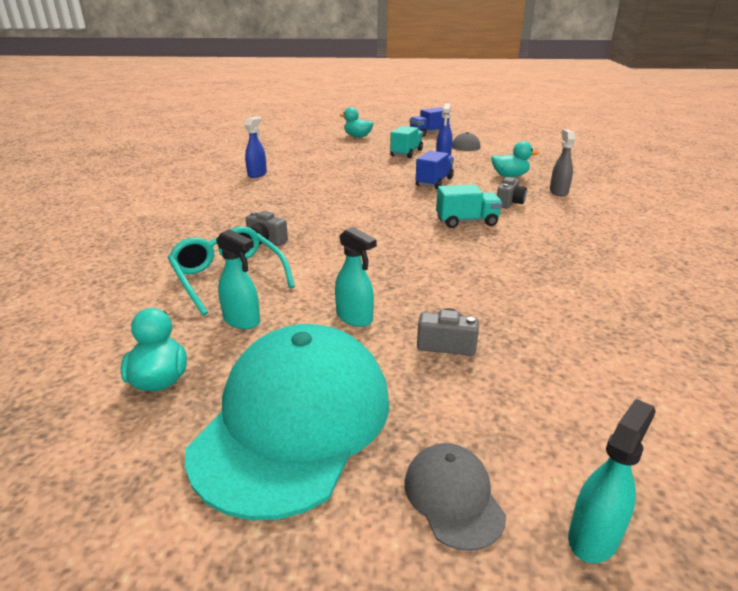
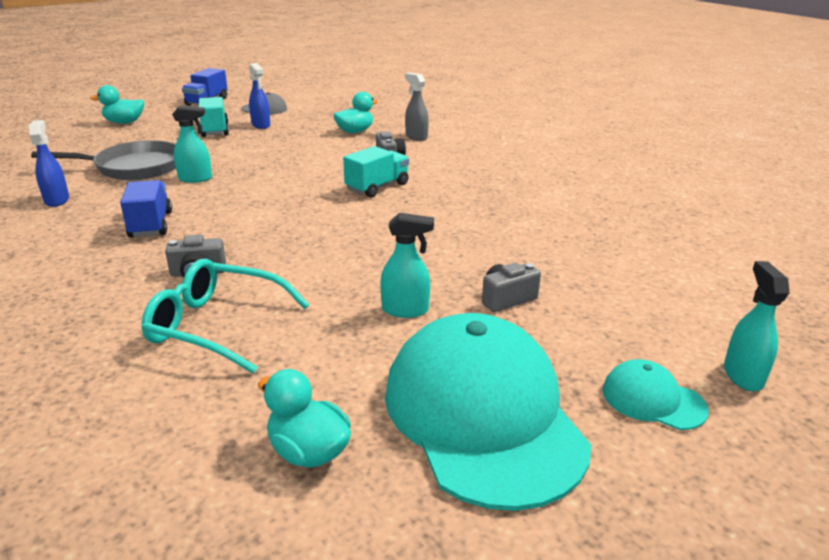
camera: 40 degrees left, 0 degrees up
(242, 321) = (303, 360): turquoise spray bottle -> turquoise spray bottle (195, 179)
(323, 165) = (133, 167): none -> grey pan
(434, 182) = (291, 155): blue truck -> blue truck (151, 224)
(453, 497) = (653, 399): grey cap -> turquoise cap

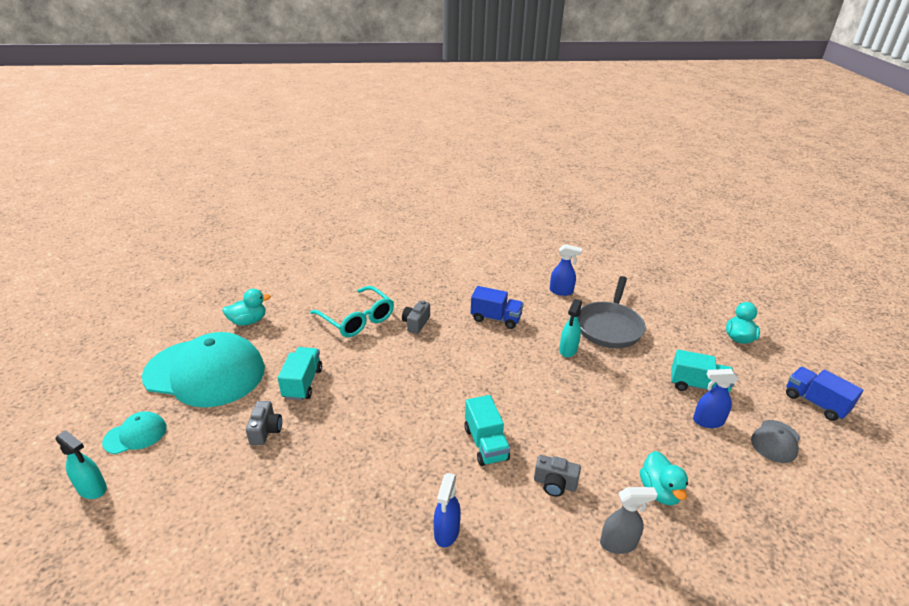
camera: 120 degrees right, 5 degrees up
(217, 326) = (357, 319): turquoise glasses -> turquoise glasses turned 90 degrees clockwise
(405, 310) = (302, 383): turquoise spray bottle -> turquoise truck
(484, 181) = (446, 532): none -> blue spray bottle

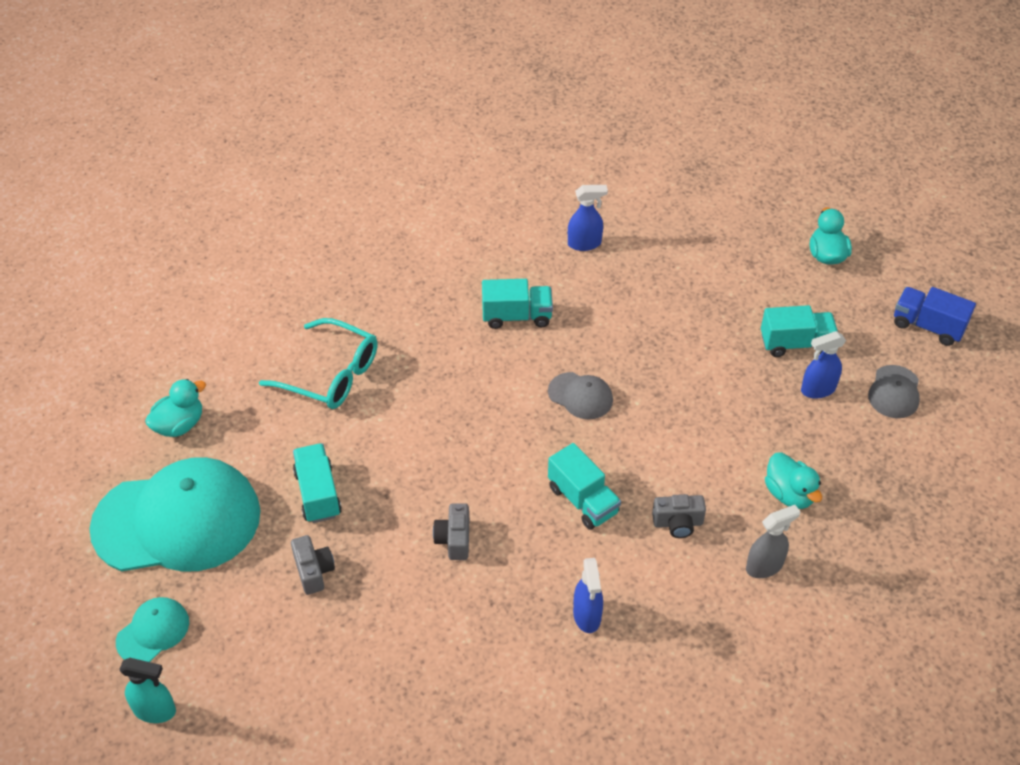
camera: 20 degrees left, 15 degrees up
(416, 323) = (415, 357): grey camera -> grey camera (454, 539)
(496, 318) = (517, 316): blue truck -> turquoise truck
(517, 375) = (580, 396): none -> grey cap
(568, 350) = (628, 338): turquoise spray bottle -> none
(609, 326) = (666, 285): grey pan -> none

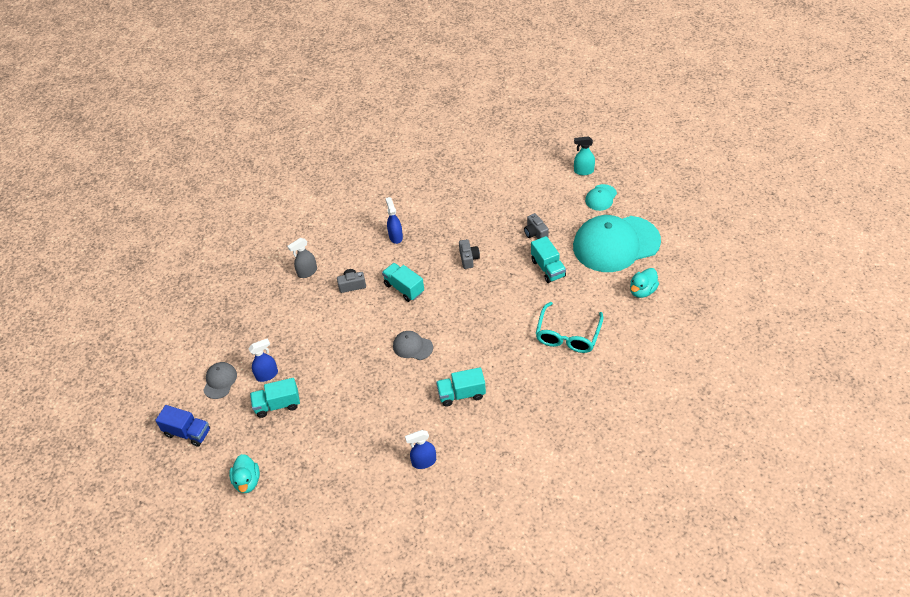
camera: 175 degrees right, 0 degrees up
(330, 374) = (568, 335): turquoise glasses -> turquoise glasses turned 90 degrees counterclockwise
(789, 494) = (291, 310): turquoise duck -> none

